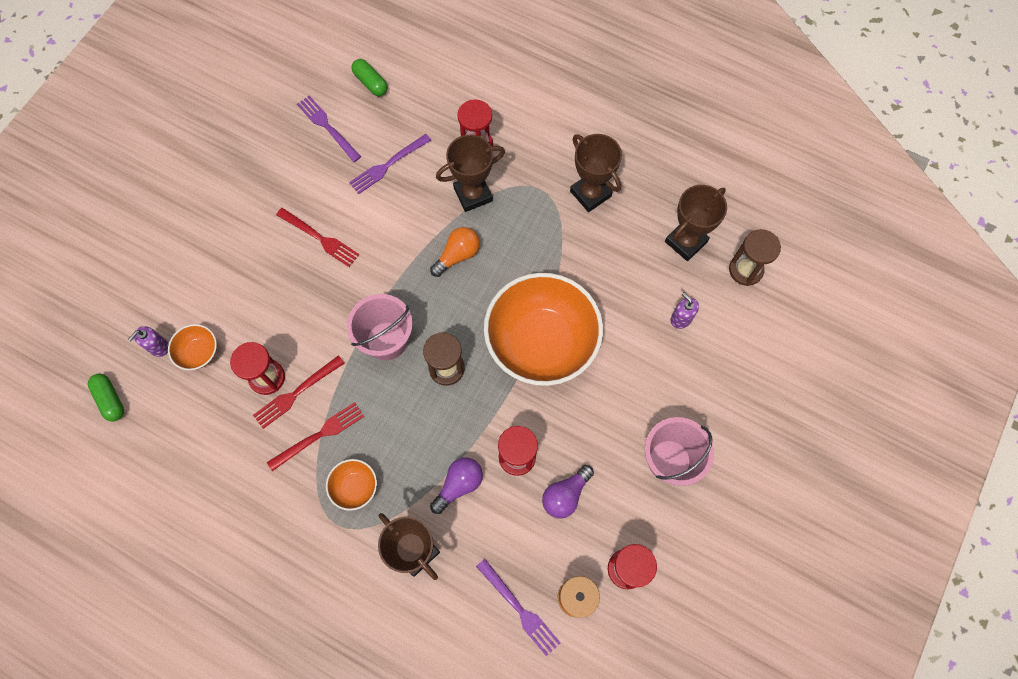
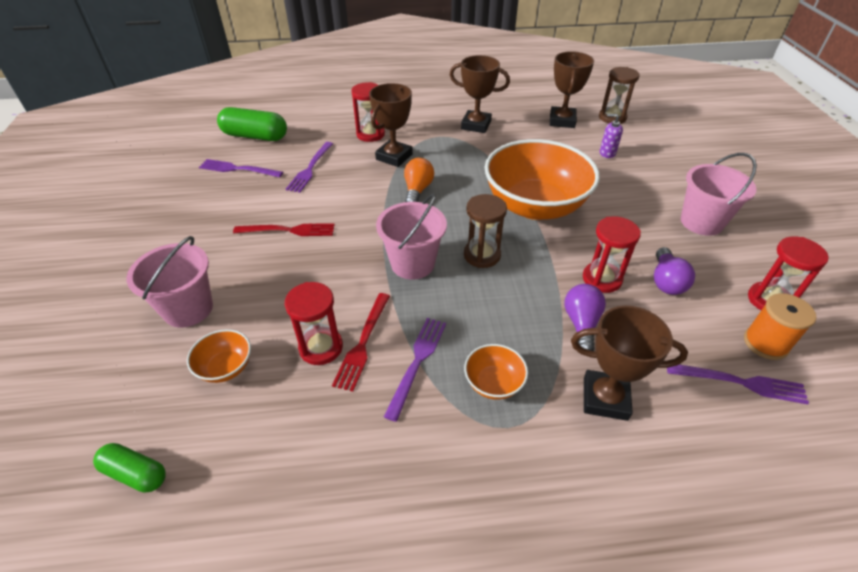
camera: 35 degrees left, 25 degrees down
(158, 347) = (171, 388): purple soap dispenser -> none
(203, 279) = (188, 309): none -> pink bucket
(320, 434) = (417, 361): red fork -> purple fork
(371, 83) = (255, 136): green capsule -> green capsule, size x1.70

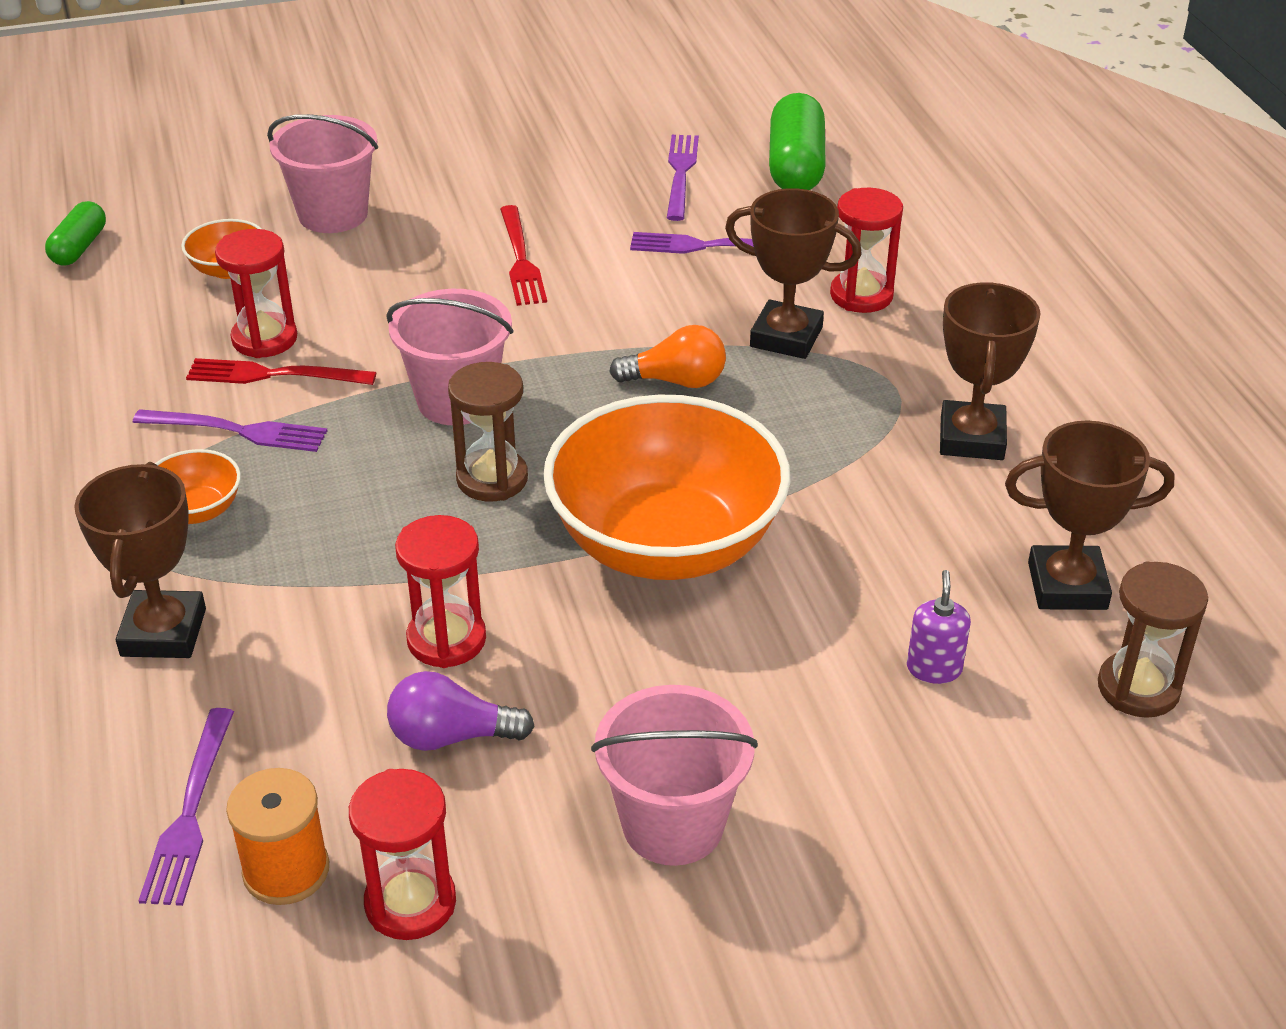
camera: 80 degrees right, 5 degrees down
(581, 324) = (324, 608): purple light bulb -> none

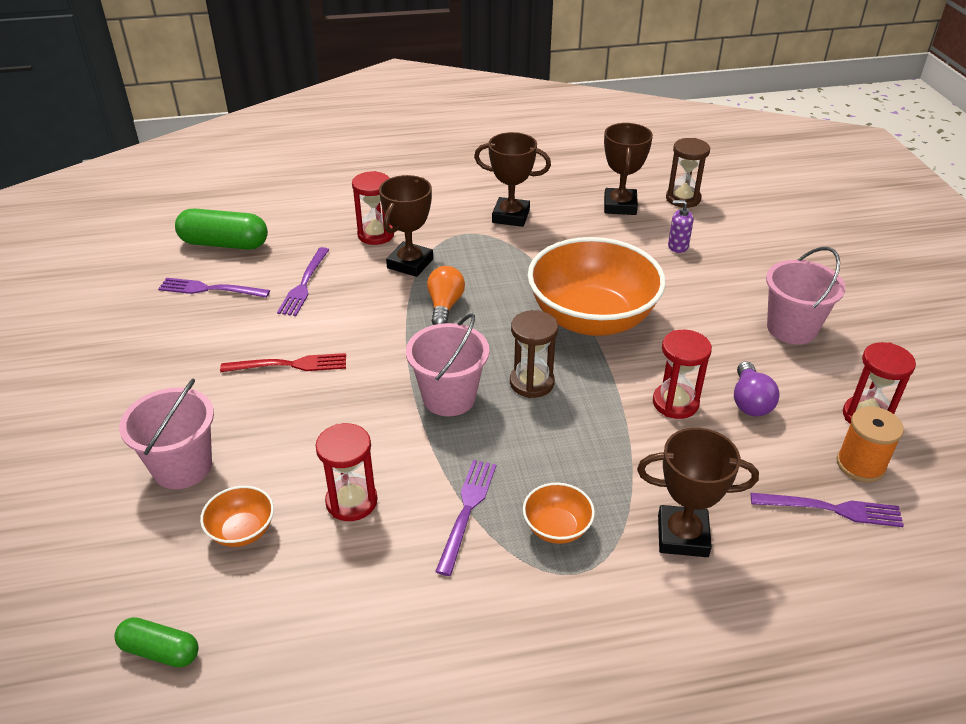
camera: 85 degrees left, 0 degrees up
(272, 375) = (400, 494): red fork -> none

